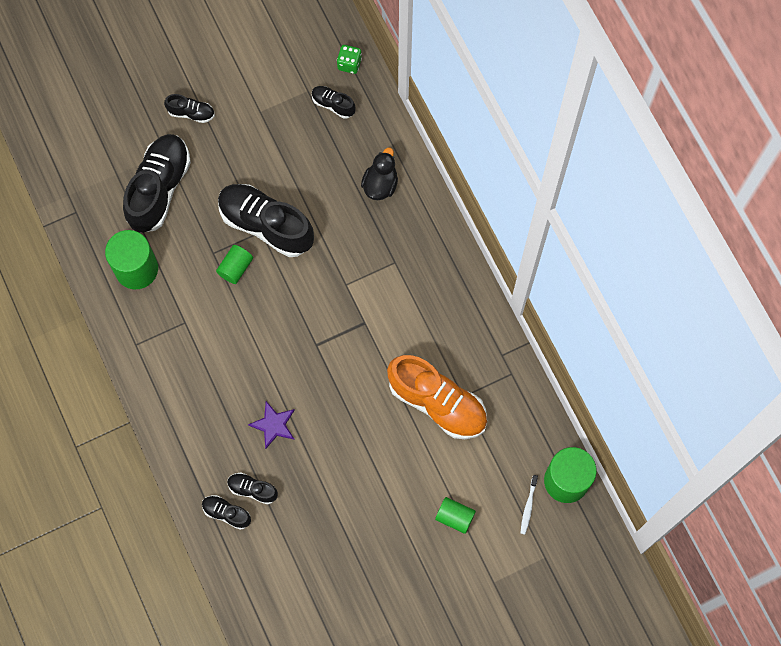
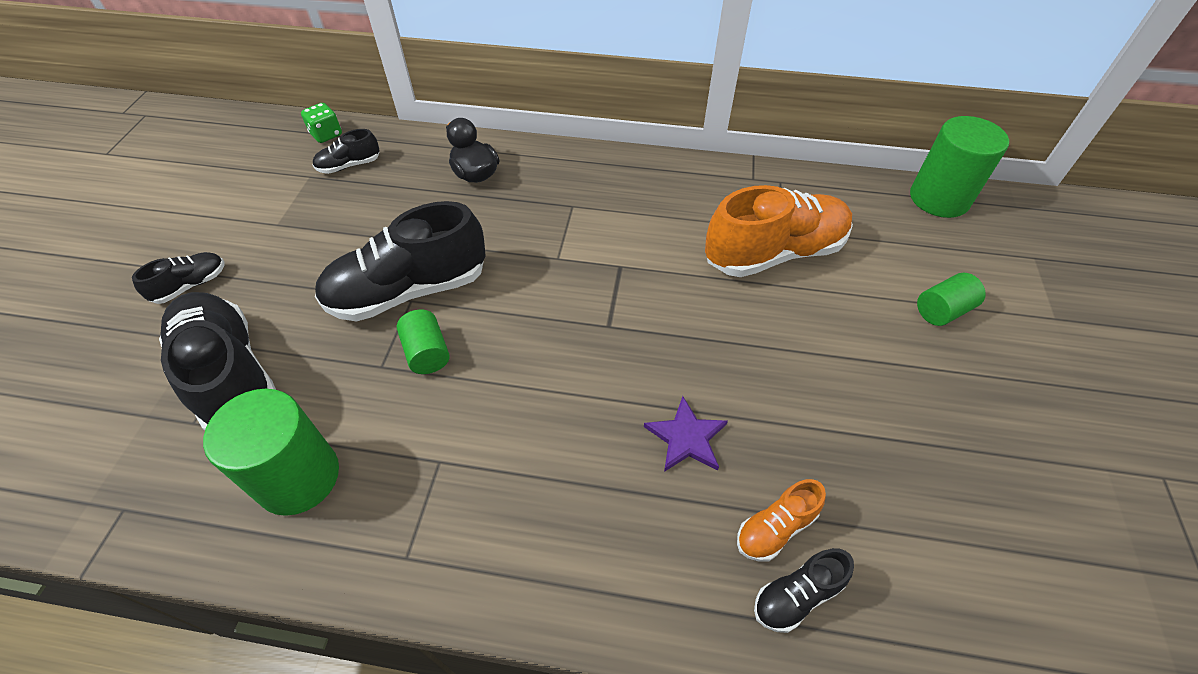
camera: 55 degrees left, 20 degrees down
(252, 489) = (775, 528): black shoe -> orange shoe
(528, 506) = (958, 241): white toothbrush -> none

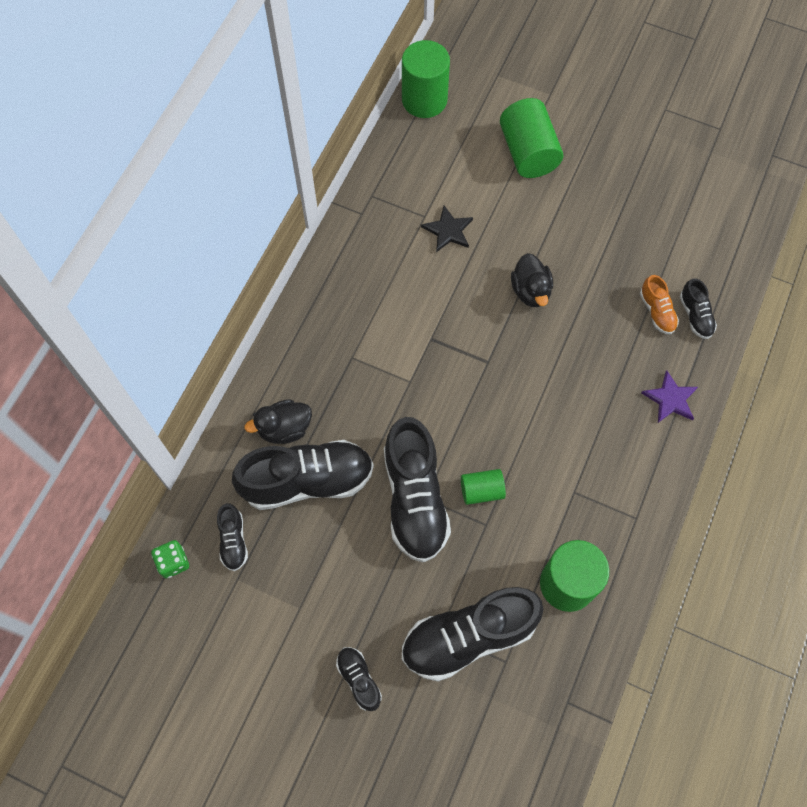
camera: 75 degrees left, 15 degrees up
(419, 202) = (307, 481): none -> black shoe
(686, 438) = (589, 339): purple star -> purple star (670, 399)
(731, 352) = (530, 291): none -> black duck
(774, 253) = (448, 230): orange shoe -> black star
(942, 310) = (528, 152): green cylinder -> green cylinder, size x1.80

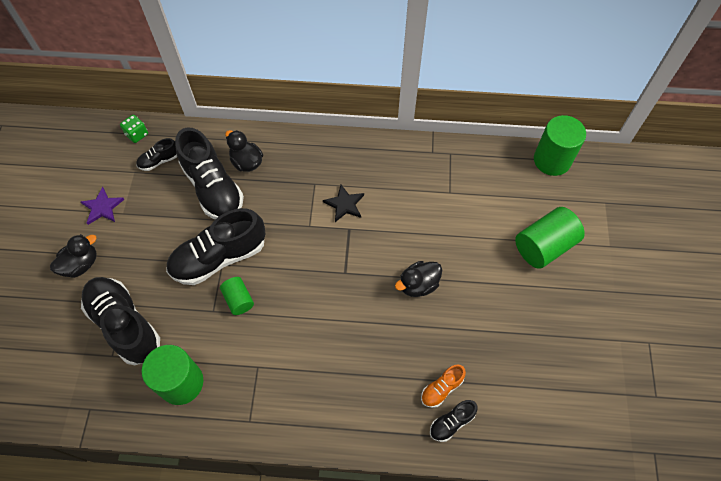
camera: 70 degrees right, 5 degrees down
(359, 679) = (81, 264): black shoe -> black duck
(448, 230) = (445, 212): black star -> black star (344, 204)
(670, 399) = (364, 422): purple star -> purple star (102, 207)

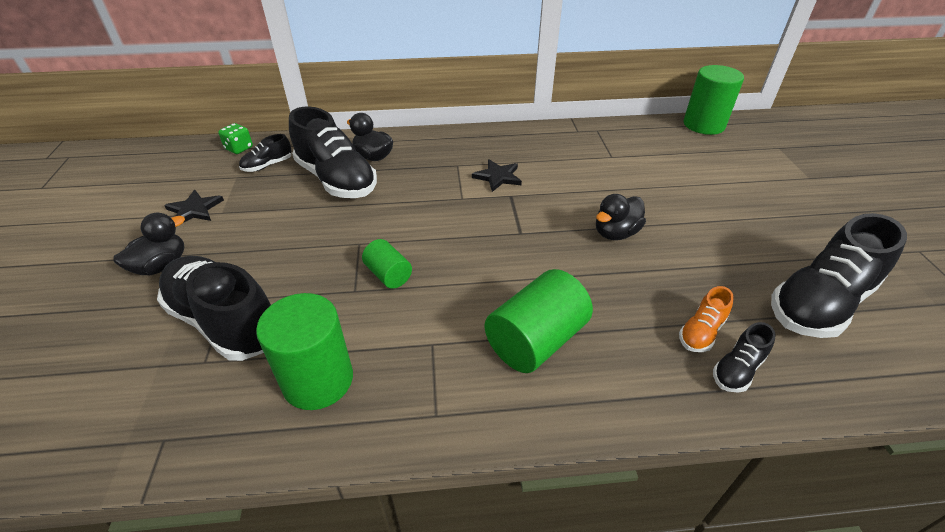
camera: 10 degrees left, 20 degrees down
(102, 207) = (194, 210): purple star -> black star
(219, 257) = (354, 237): black shoe -> black shoe (819, 303)
(544, 246) = (739, 185): green cylinder -> green cylinder (535, 340)

